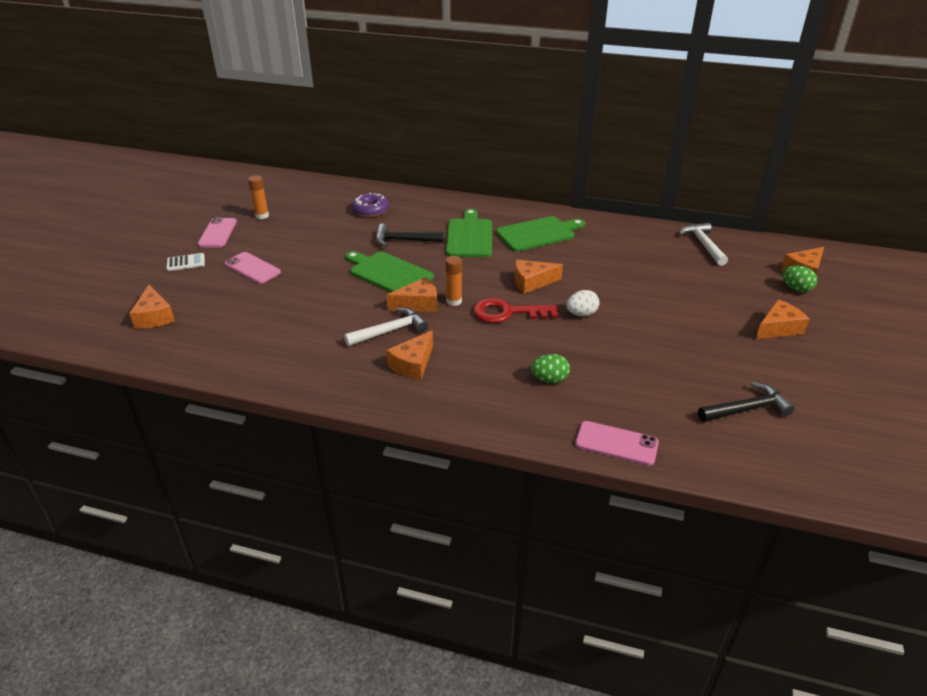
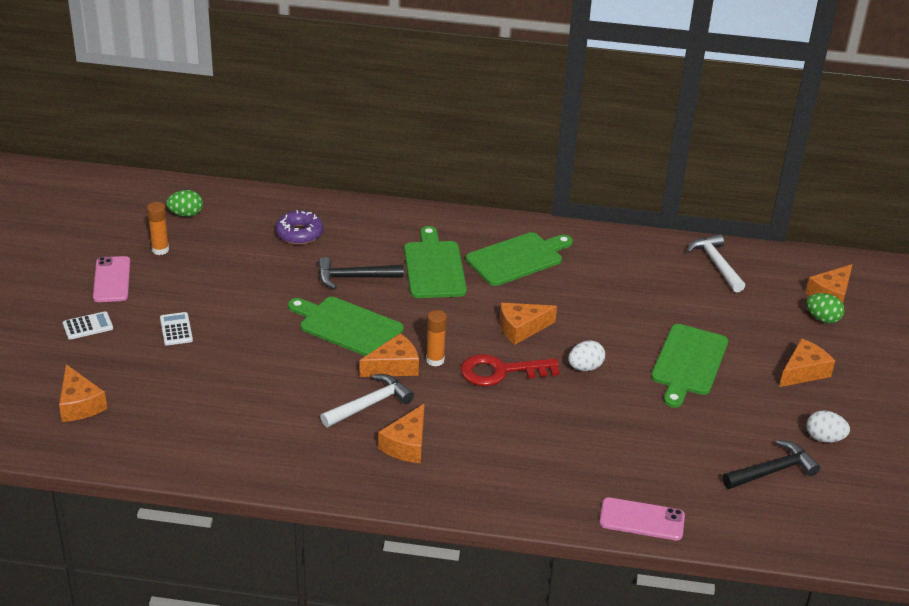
camera: 10 degrees left, 0 degrees up
(252, 268) = (176, 329): pink phone -> white calculator
(549, 379) = (561, 452): green egg -> green egg (186, 214)
(673, 315) = (688, 363): none -> green cutting board
(797, 384) = (824, 438): none -> white egg

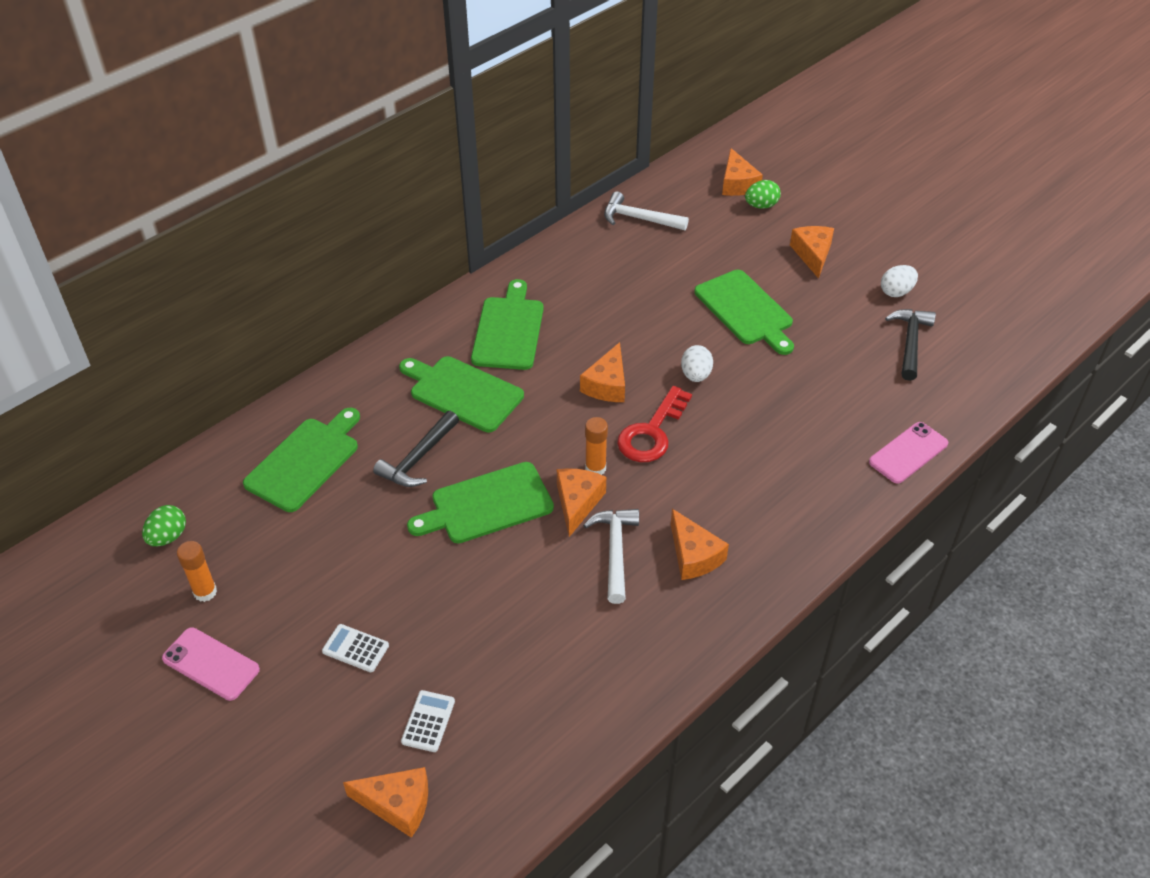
camera: 50 degrees left, 10 degrees up
(88, 326) = (270, 729): white calculator -> white calculator (428, 721)
(299, 233) = (305, 461): purple donut -> green cutting board

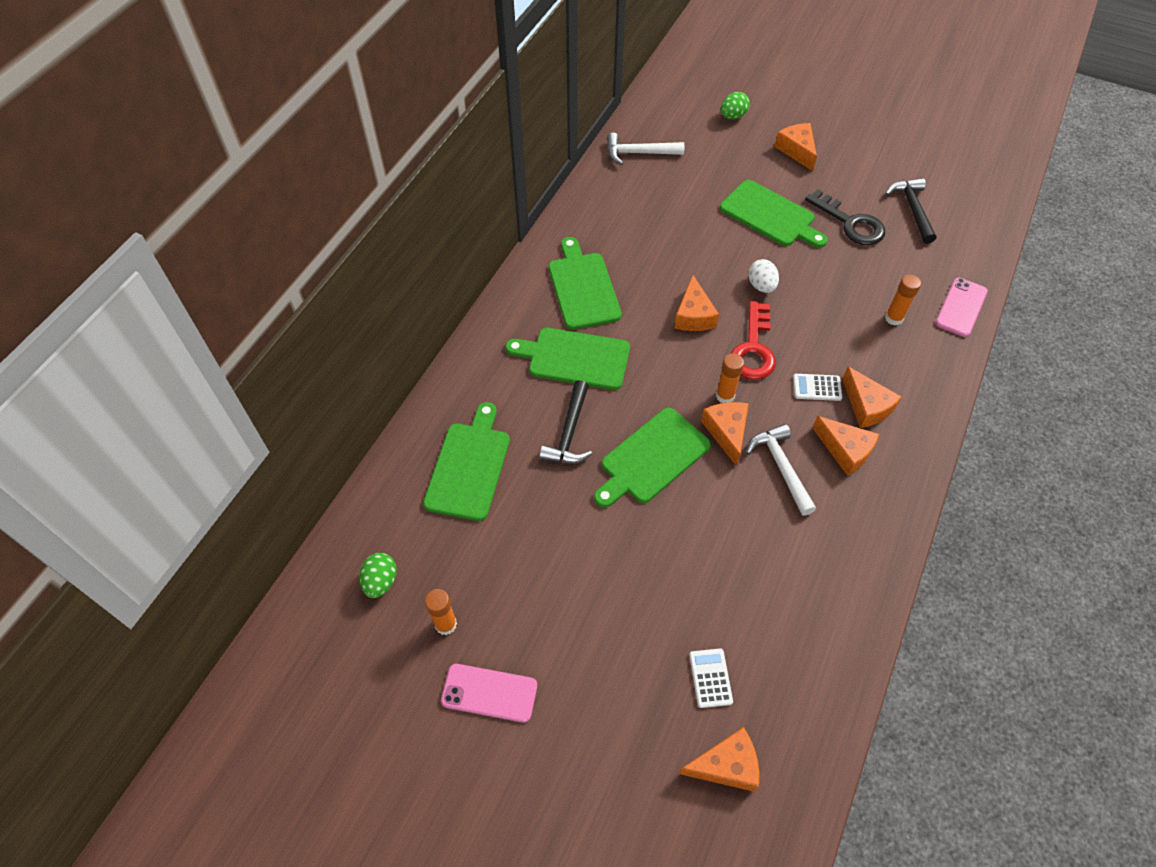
camera: 20 degrees left, 10 degrees up
(355, 648) = (611, 632): white calculator -> white calculator (817, 387)
(737, 183) = (703, 100): orange cheese -> orange cheese (866, 406)
(824, 444) = (893, 318): none -> orange glue stick
(831, 339) = (850, 223): none -> black key
(896, 292) = (878, 167): white egg -> none

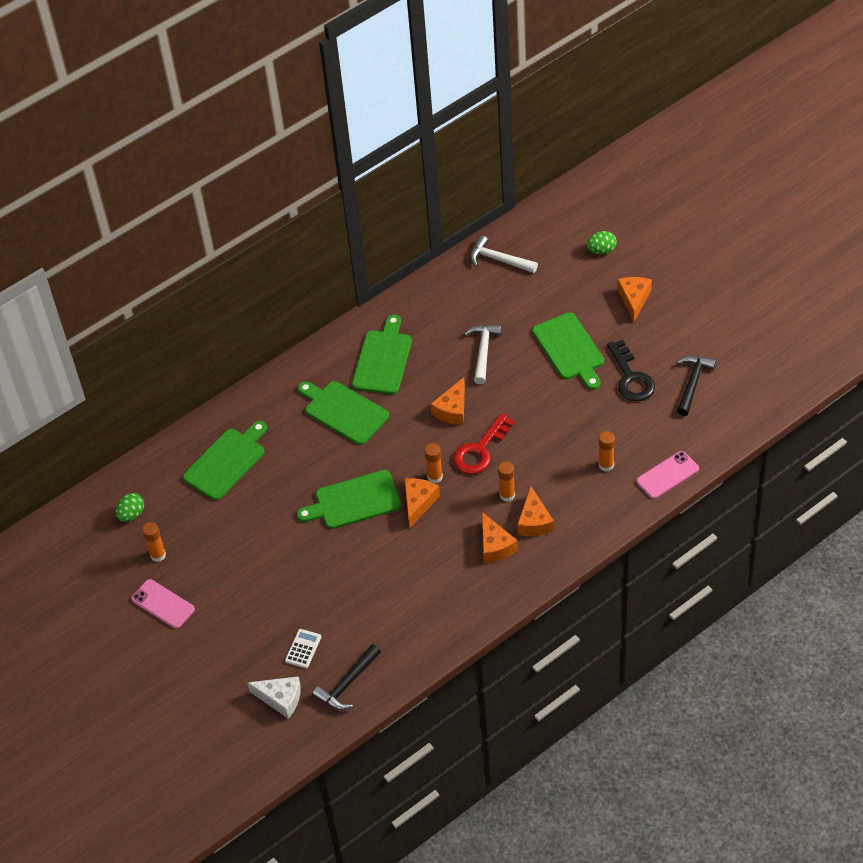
camera: 30 degrees right, 5 degrees down
(569, 433) = (307, 463): black hammer -> black hammer (347, 684)
(726, 765) = (280, 699): orange cheese -> white cheese
(761, 286) = (521, 404): white egg -> none
(781, 467) = (440, 540): white hammer -> white hammer (483, 351)
(817, 387) = (507, 495): white calculator -> orange glue stick

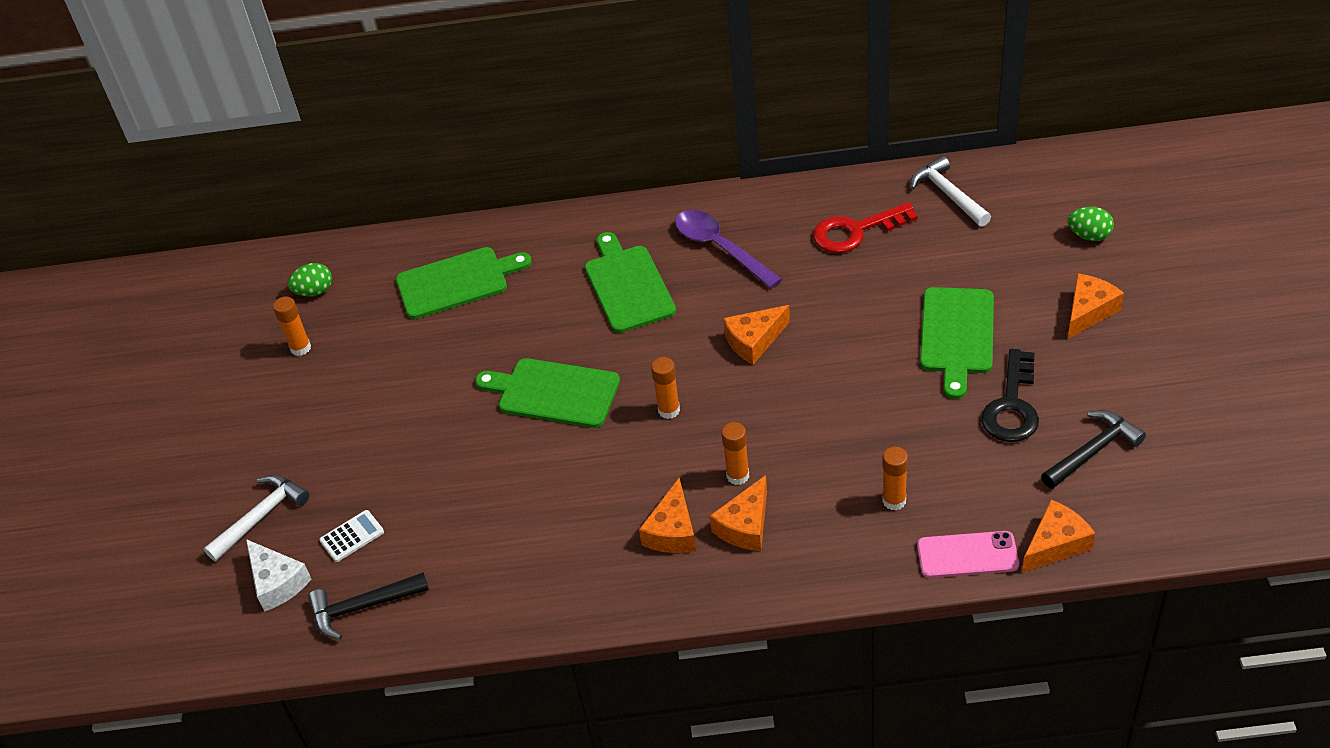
camera: 35 degrees right, 5 degrees down
(163, 604) = (257, 404): pink phone -> none
(383, 359) = (720, 248): green cutting board -> purple spoon
(418, 503) = (625, 431): orange cheese -> orange cheese (1055, 544)
(480, 450) = (748, 405): red key -> red key (855, 231)
(483, 351) = (846, 290): white hammer -> white hammer (261, 516)

